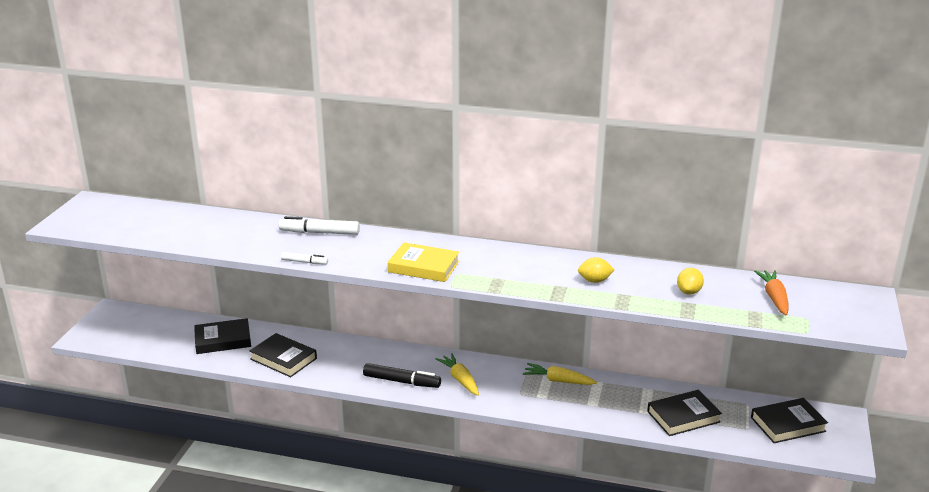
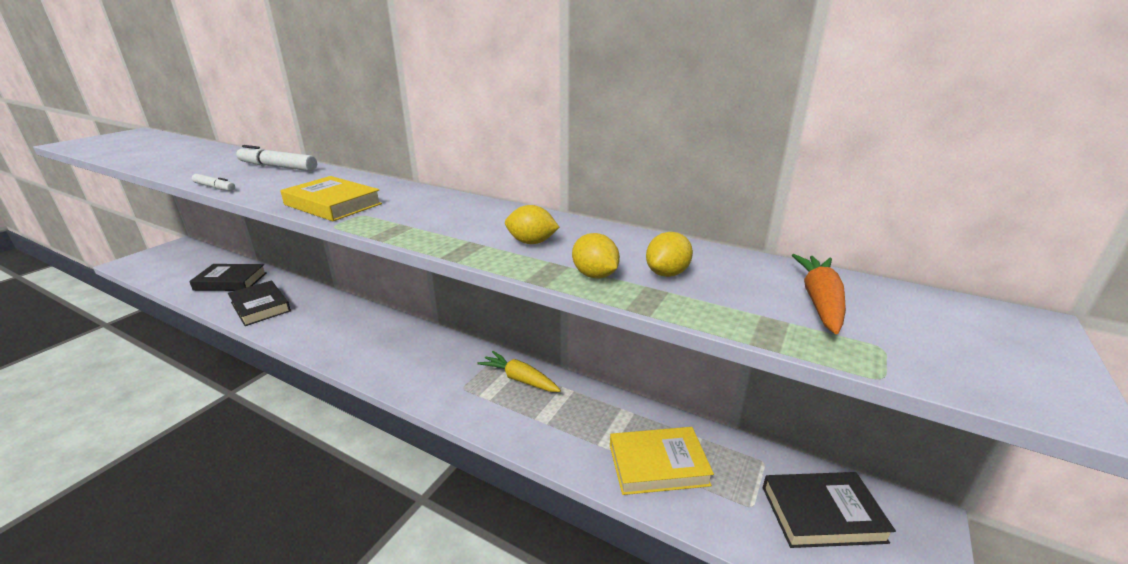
camera: 15 degrees right, 0 degrees up
(402, 381) = (346, 349): black marker -> none
(460, 379) = (409, 358): yellow carrot -> none
(650, 299) = (595, 275): none -> yellow lemon
(683, 417) = (658, 465): black book -> yellow book

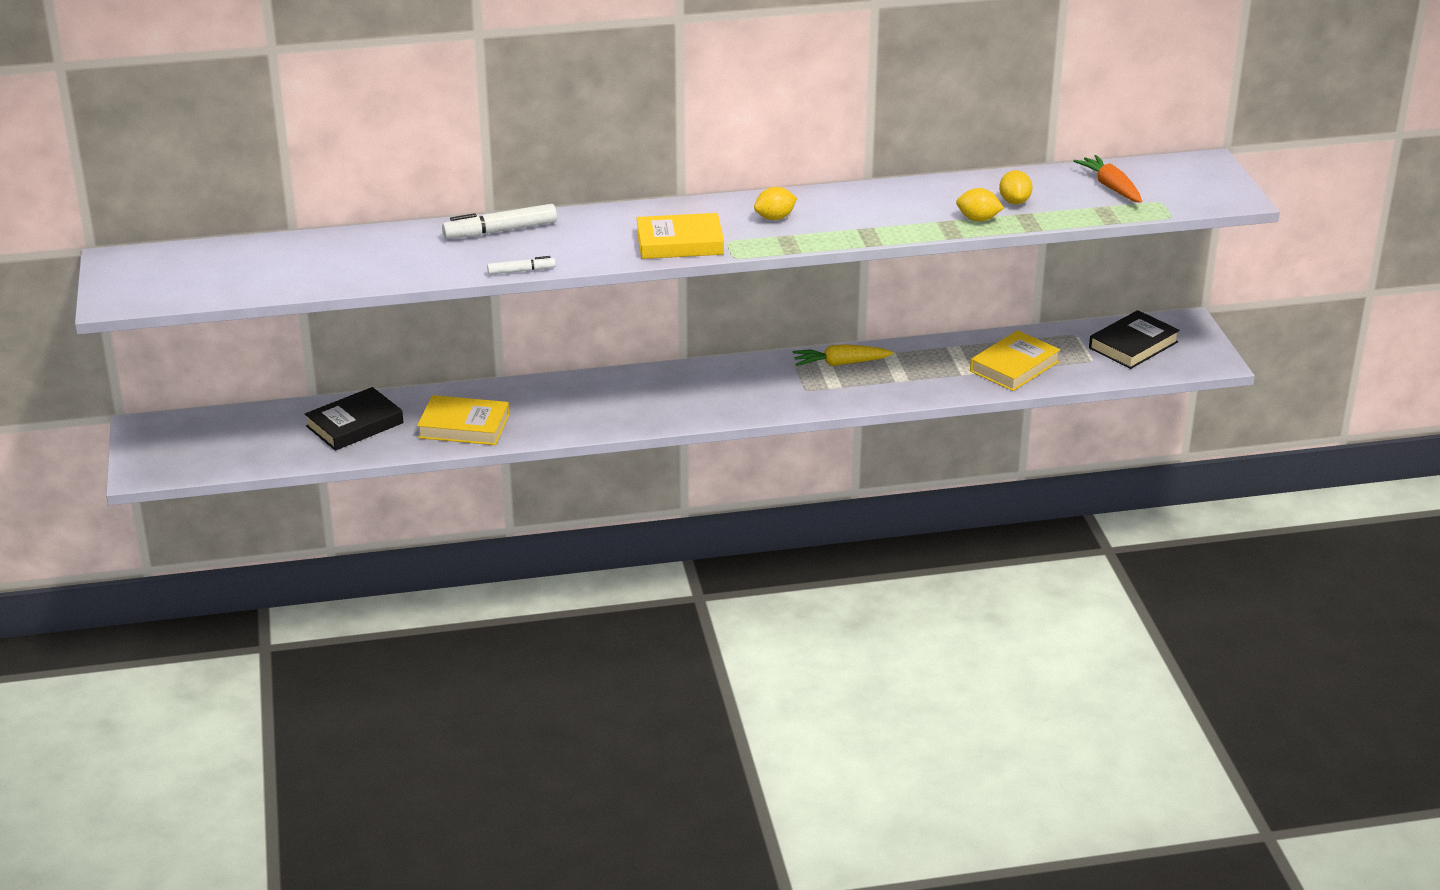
camera: 40 degrees left, 5 degrees up
(260, 307) = (464, 426): black book -> yellow book
(531, 242) = (899, 213): yellow lemon -> yellow lemon (775, 218)

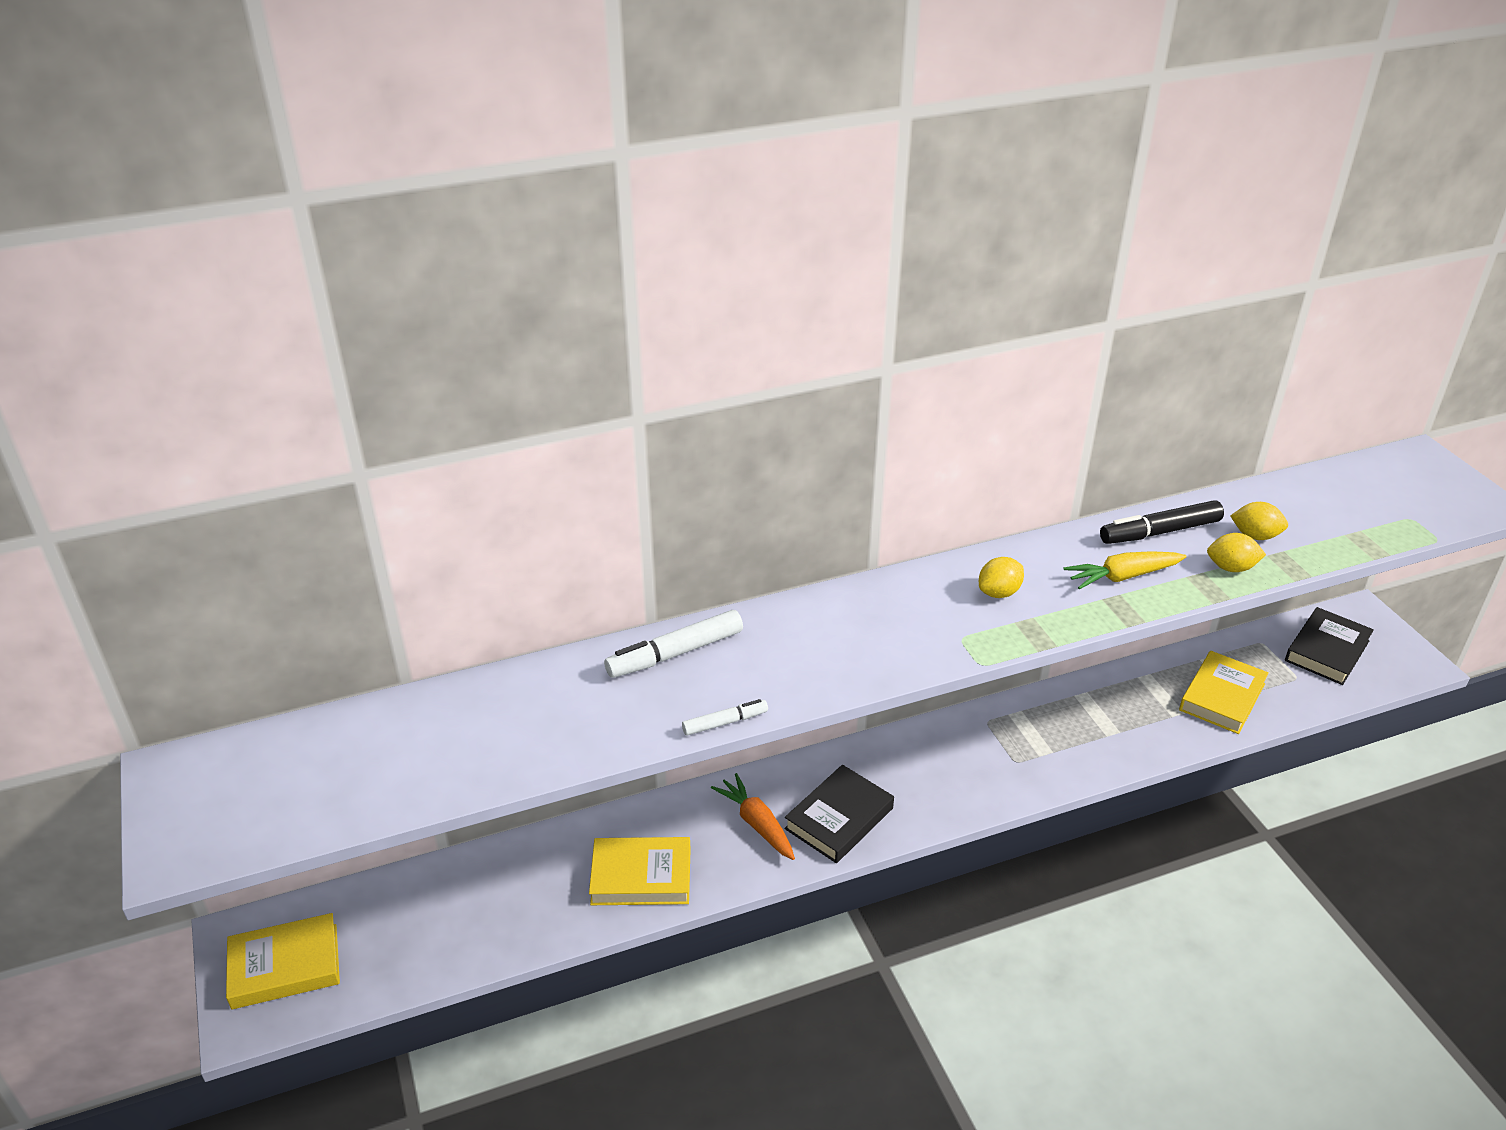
camera: 10 degrees left, 5 degrees up
(355, 425) = (506, 892): black book -> black book (839, 818)
(680, 243) = (904, 647): yellow book -> yellow book (285, 966)
(840, 363) = (1037, 716): yellow carrot -> yellow carrot (1122, 576)
(934, 192) = (1160, 532): none -> black marker
(1014, 201) = (1255, 536): yellow lemon -> yellow lemon turned 60 degrees counterclockwise
(1111, 187) = (1345, 503): orange carrot -> orange carrot (757, 823)

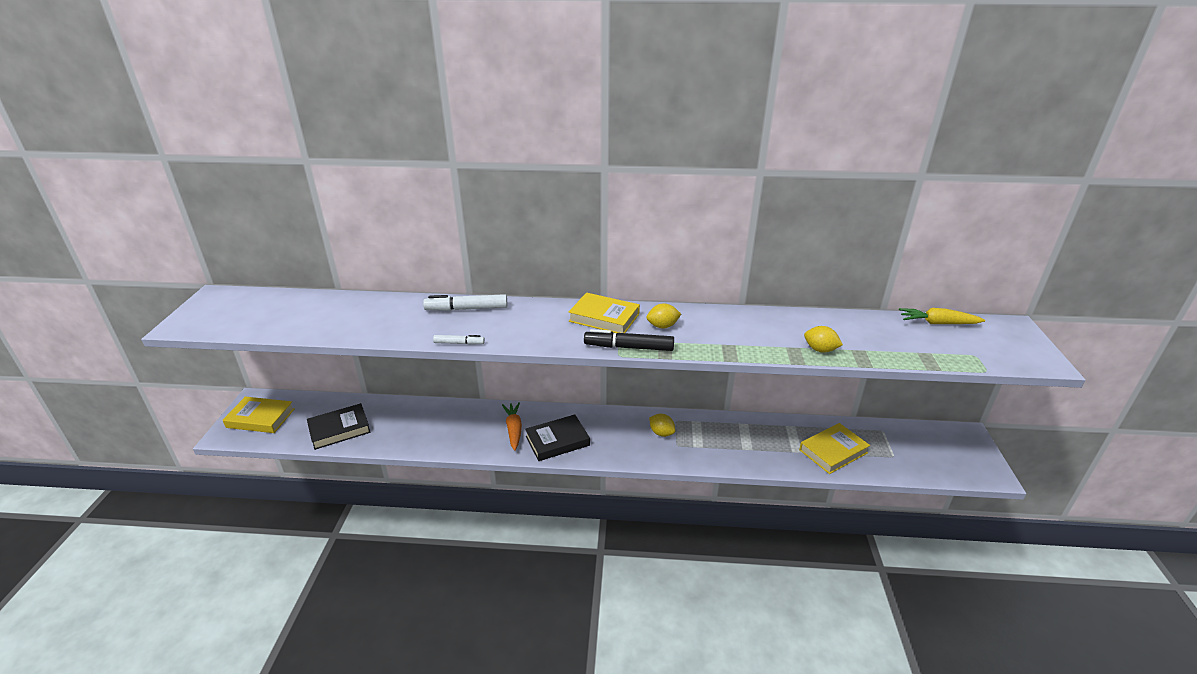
camera: 25 degrees right, 5 degrees down
(641, 876) = (439, 434): yellow book -> yellow book (604, 317)
(1122, 576) = (745, 337): yellow carrot -> yellow carrot (937, 323)
(1160, 532) = (789, 322): black marker -> black marker (629, 347)
(1255, 536) = (852, 338): yellow lemon -> yellow lemon (661, 433)
(1327, 650) = (926, 447): black book -> black book (339, 429)

